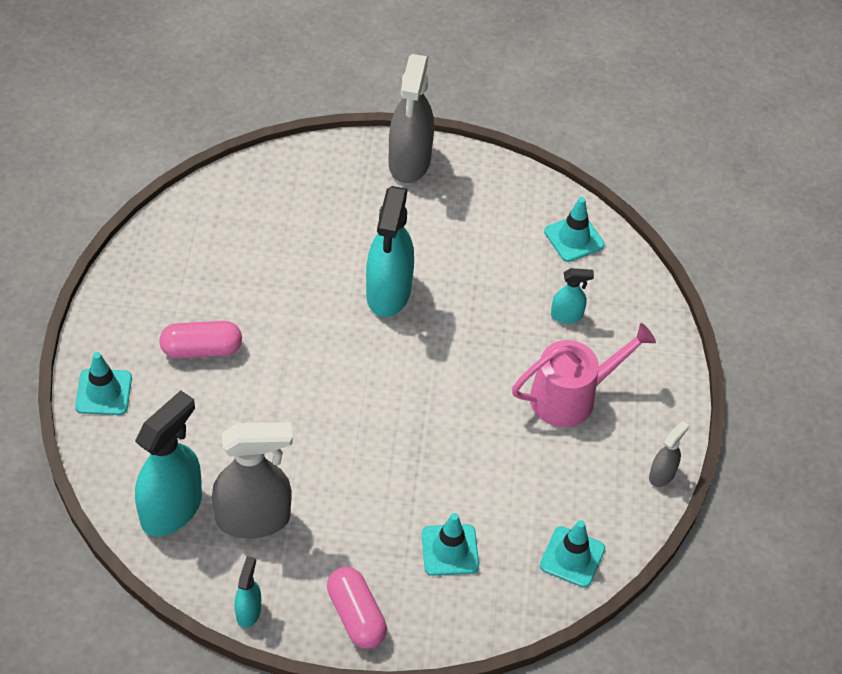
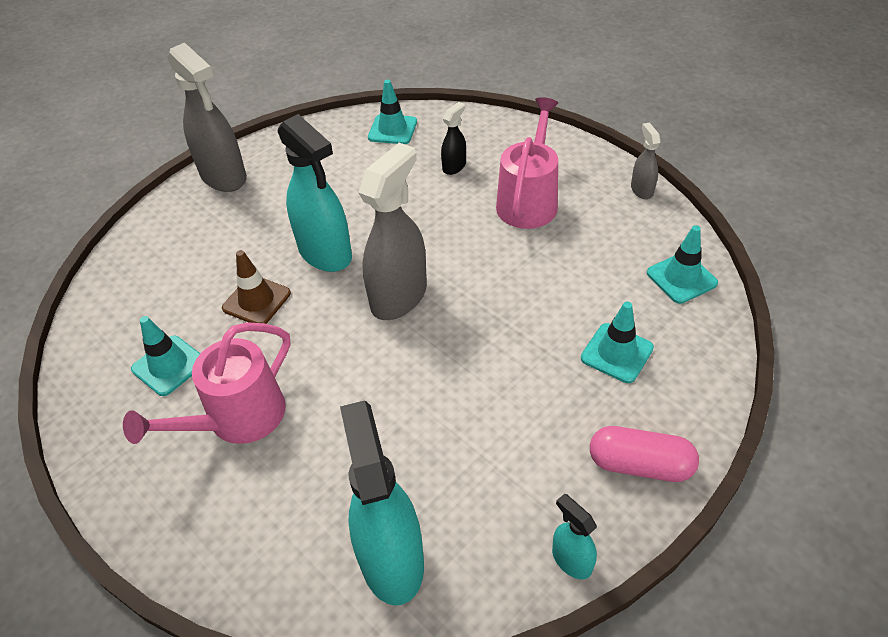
camera: 45 degrees left, 5 degrees down
(103, 392) = (195, 538): turquoise traffic cone -> turquoise traffic cone (169, 365)
(201, 349) = (238, 418): pink capsule -> pink watering can
(254, 519) = (465, 488): grey spray bottle -> grey spray bottle (399, 296)
(305, 283) = (256, 301): none -> brown traffic cone
(567, 315) = (454, 166): turquoise spray bottle -> black spray bottle

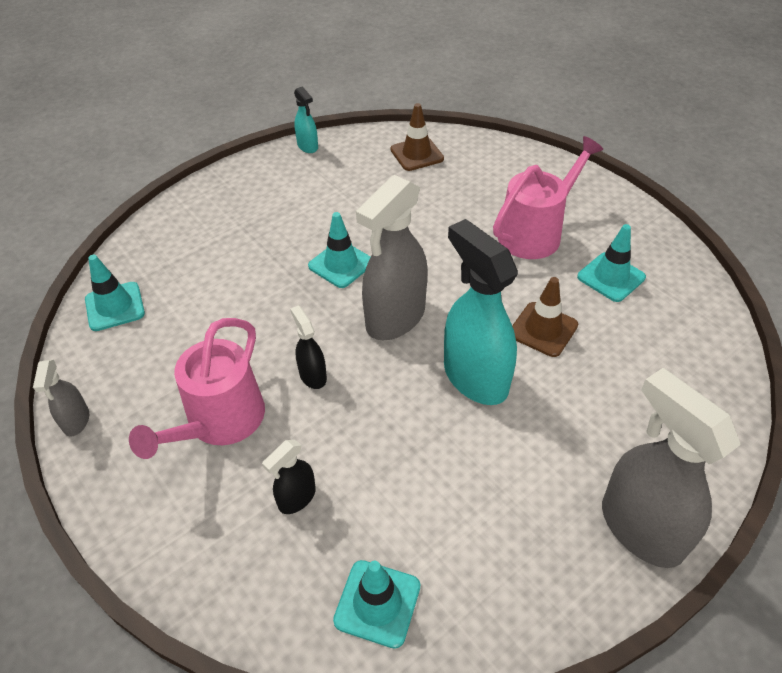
camera: 175 degrees left, 0 degrees up
(391, 559) = (417, 154): turquoise spray bottle -> brown traffic cone
(465, 240) = (312, 375): none -> black spray bottle
(617, 353) = (215, 250): turquoise traffic cone -> turquoise traffic cone (341, 264)
(639, 465) = (241, 183): pink capsule -> none

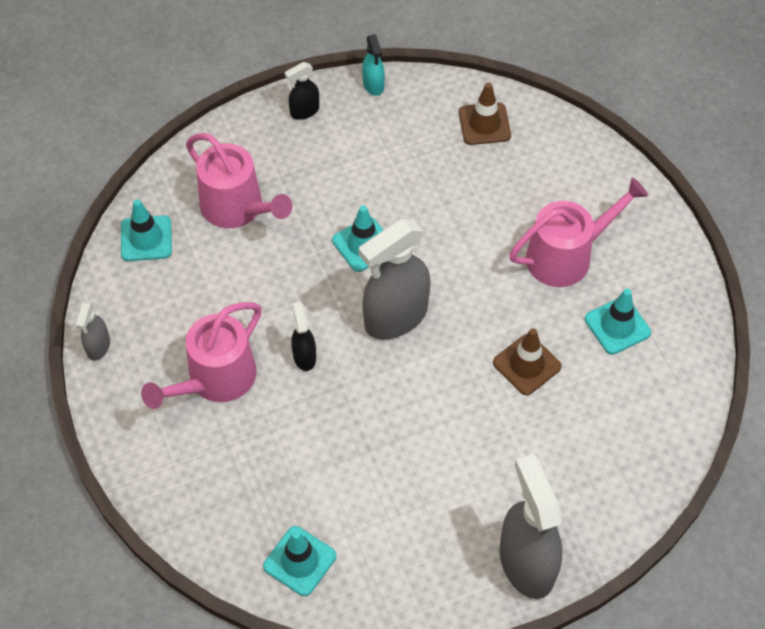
camera: 15 degrees right, 10 degrees up
(205, 261) = (237, 208): none -> pink watering can
(296, 498) = (261, 463): black spray bottle -> black spray bottle (304, 111)
(475, 377) = (445, 396): turquoise spray bottle -> none

